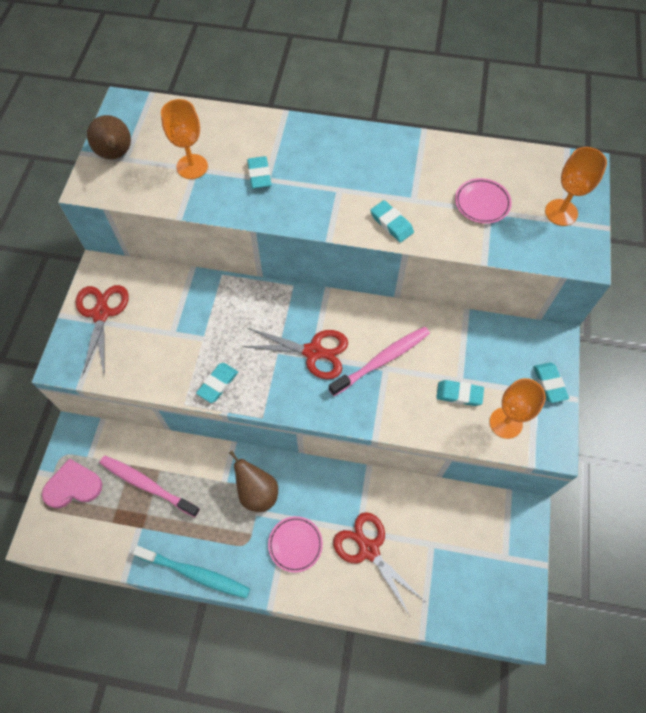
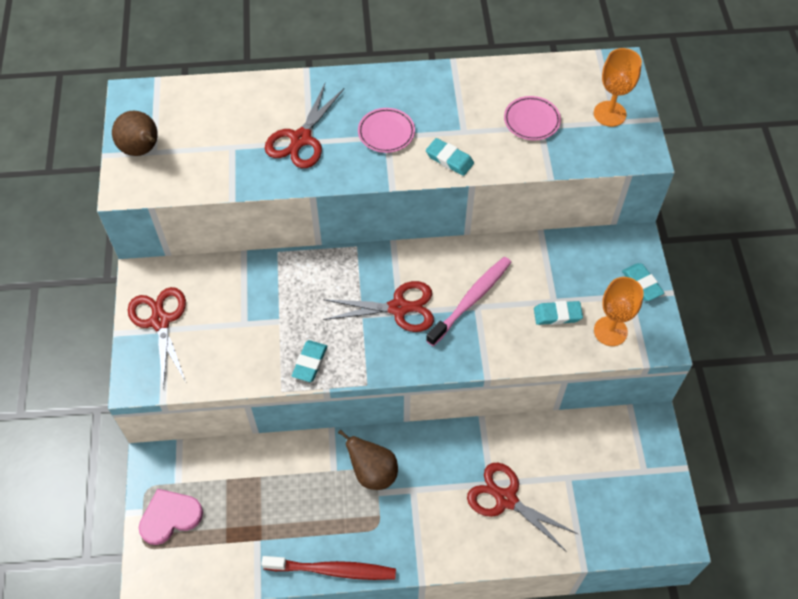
camera: 15 degrees left, 5 degrees down
(147, 485) = (251, 495): pink toothbrush -> none
(192, 166) = (227, 145): orange goblet -> none
(195, 573) = (333, 570): turquoise toothbrush -> red toothbrush
(259, 175) = (300, 139): turquoise eraser -> red scissors
(295, 544) = (429, 514): pink plate -> pink plate (386, 132)

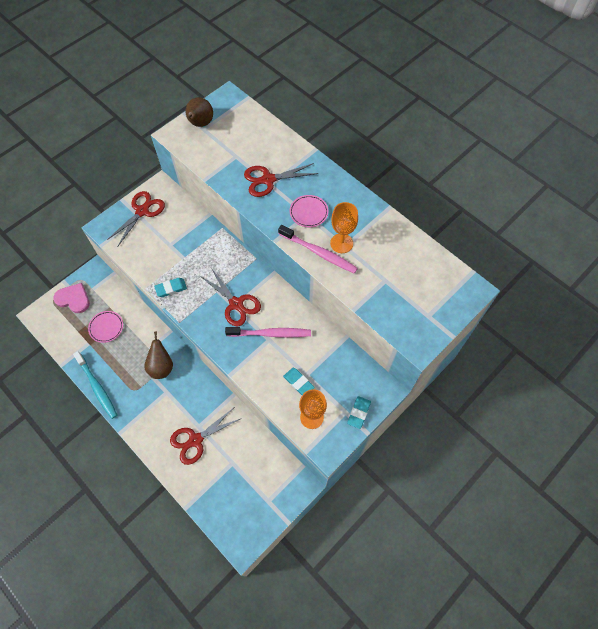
camera: 50 degrees right, 5 degrees up
(333, 570) = (97, 387): red toothbrush -> turquoise toothbrush
(449, 159) = (319, 253): turquoise eraser -> pink toothbrush
(506, 499) = (195, 440): red scissors -> red scissors turned 120 degrees counterclockwise
(531, 120) = (385, 273): pink plate -> pink plate (106, 327)
(609, 114) = (430, 308): orange goblet -> orange goblet (341, 243)

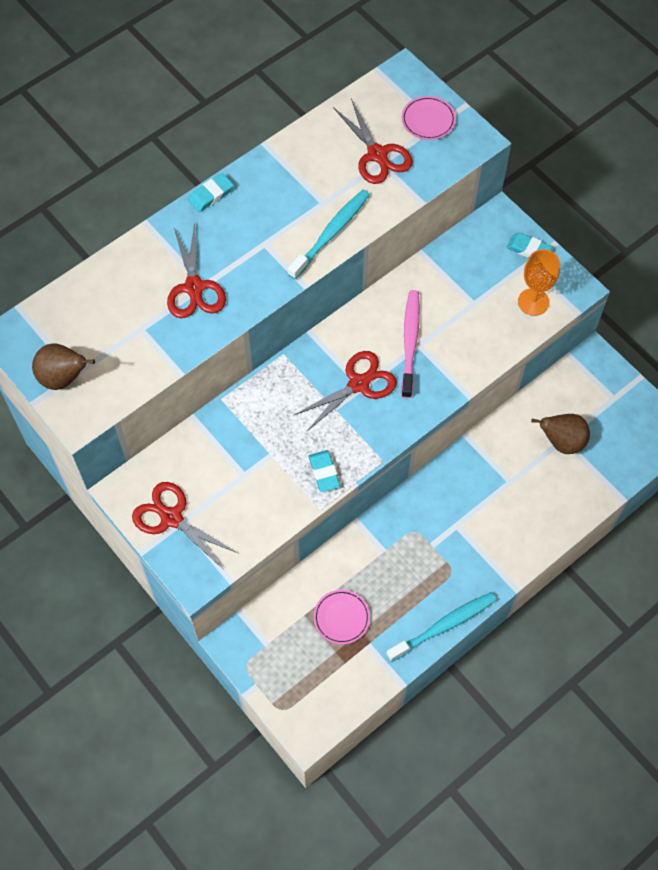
camera: 85 degrees left, 0 degrees up
(73, 299) = (283, 674): pink heart -> none
(161, 367) = (415, 532): brown pear -> brown pear (562, 442)
(195, 440) = (530, 486): red scissors -> red scissors (377, 155)
(298, 382) = (484, 313): turquoise eraser -> turquoise eraser (211, 195)
(308, 212) = (261, 240): pink plate -> pink plate (428, 120)
(319, 253) = (331, 233): pink toothbrush -> turquoise toothbrush
(341, 243) = (318, 206): orange goblet -> none

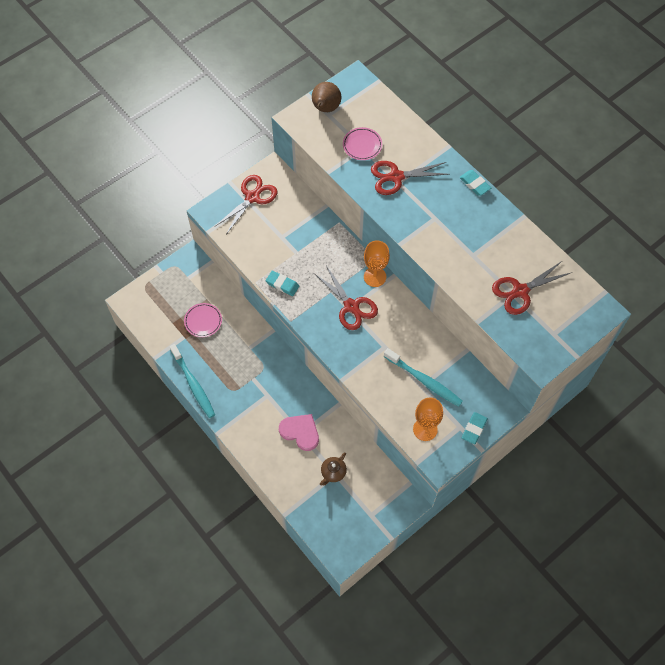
camera: 90 degrees right, 0 degrees up
(312, 354) = (375, 277): none -> orange goblet
(324, 472) = (282, 284): turquoise eraser -> turquoise eraser turned 45 degrees clockwise
(331, 233) = (445, 260): turquoise toothbrush -> turquoise toothbrush (424, 380)
(410, 342) = (386, 341): pink toothbrush -> none
(428, 120) = (557, 328): pink plate -> pink plate (362, 145)
(508, 482) = (300, 432): none -> pink heart
(562, 442) = (333, 472): brown pear -> brown teapot

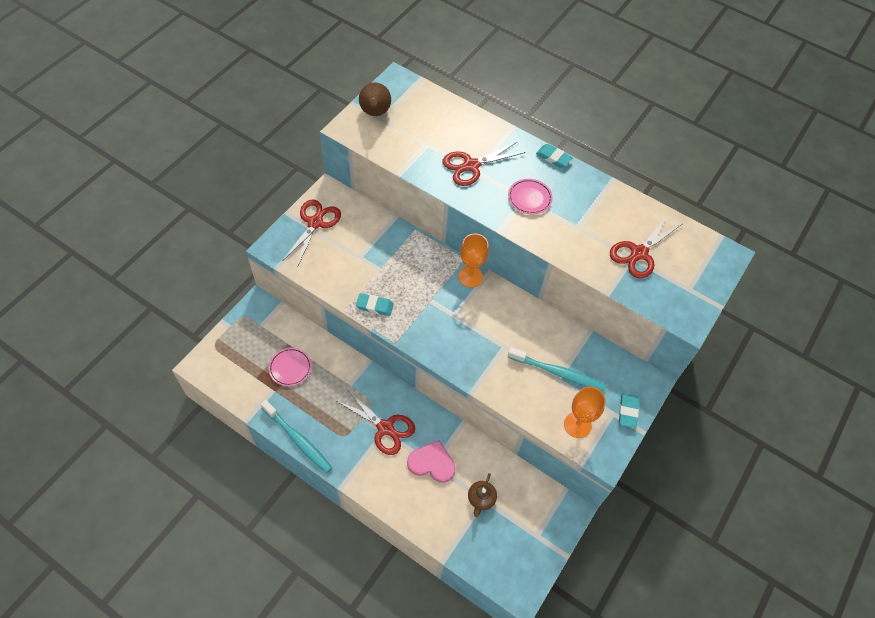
camera: 20 degrees left, 5 degrees down
(351, 306) = (456, 313): red scissors -> red scissors (385, 428)
(362, 145) = (425, 141): pink plate -> pink plate (529, 198)

